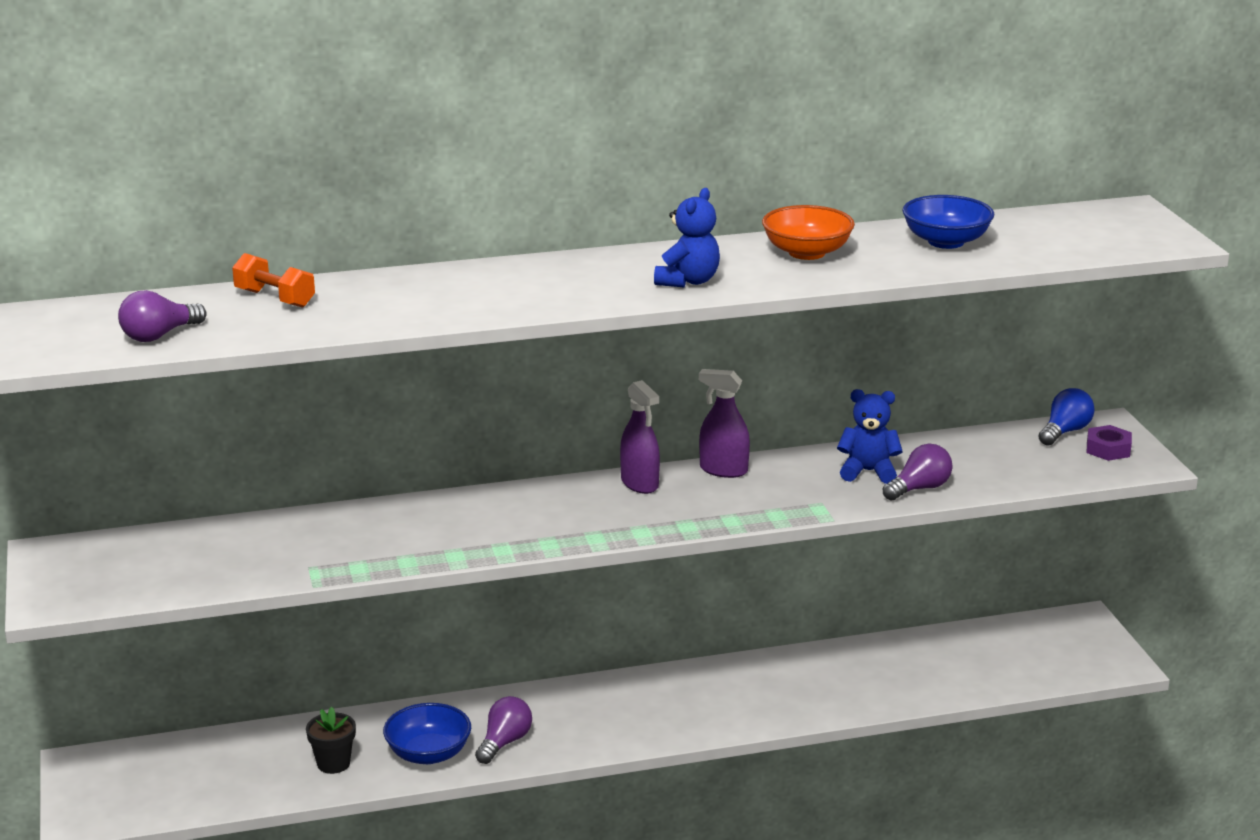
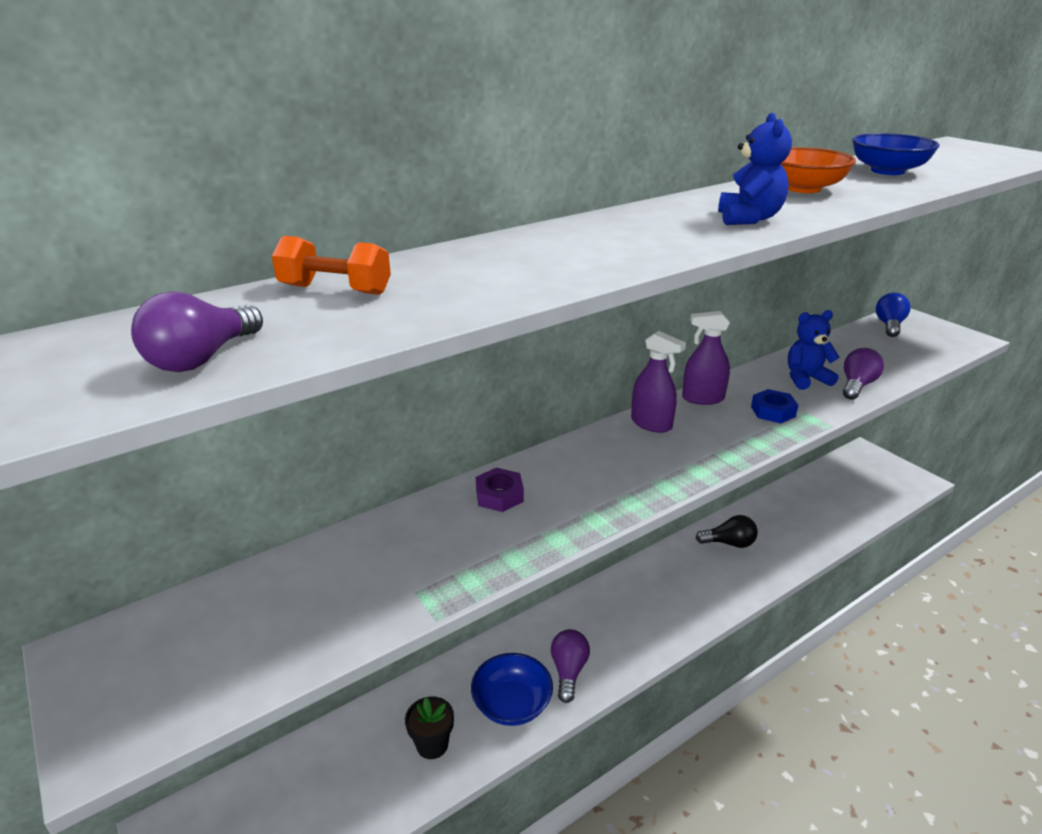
camera: 20 degrees left, 5 degrees up
(785, 496) = (773, 411): none -> blue nut
(788, 675) = (729, 543): none -> black light bulb
(1108, 449) = (931, 333): purple nut -> purple nut (499, 495)

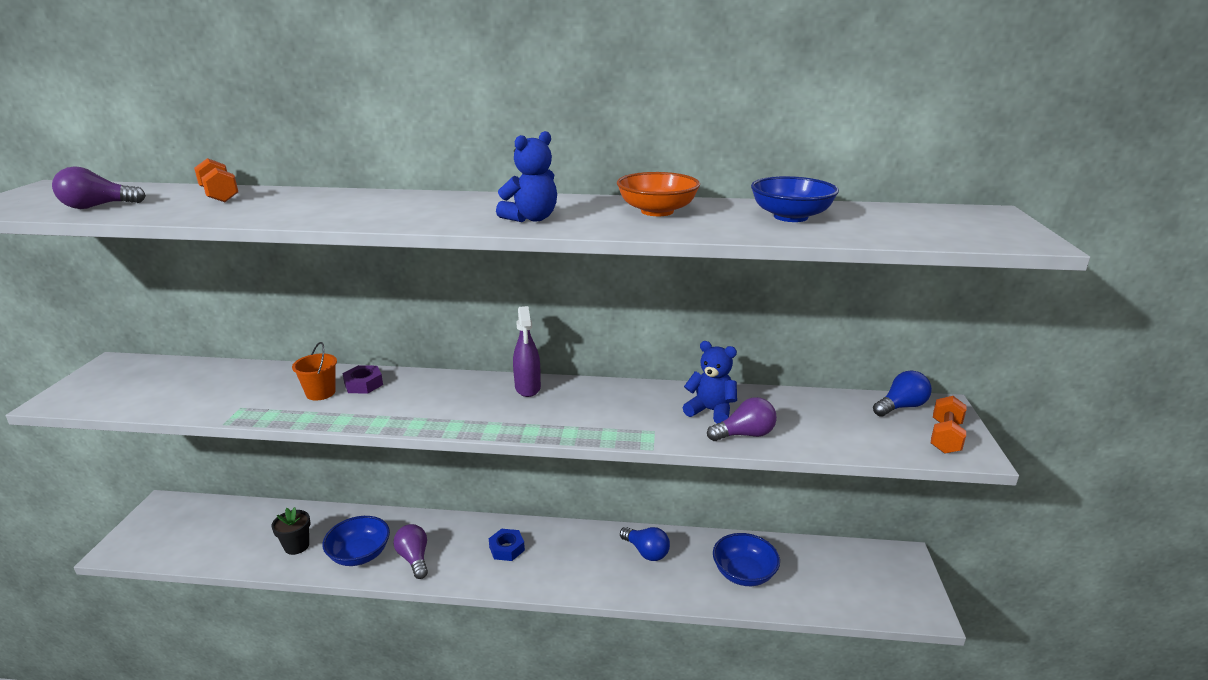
camera: 40 degrees right, 5 degrees down
(474, 527) = (320, 393): none -> orange bucket
(568, 671) = (414, 558): purple light bulb -> purple light bulb turned 75 degrees counterclockwise
(702, 398) = (598, 388): purple spray bottle -> none
(729, 543) = (646, 552): black light bulb -> blue light bulb
(773, 411) = (629, 419): blue nut -> blue nut (506, 548)
(806, 519) = (744, 573): none -> blue bowl
(943, 335) = (945, 437): none -> orange dumbbell

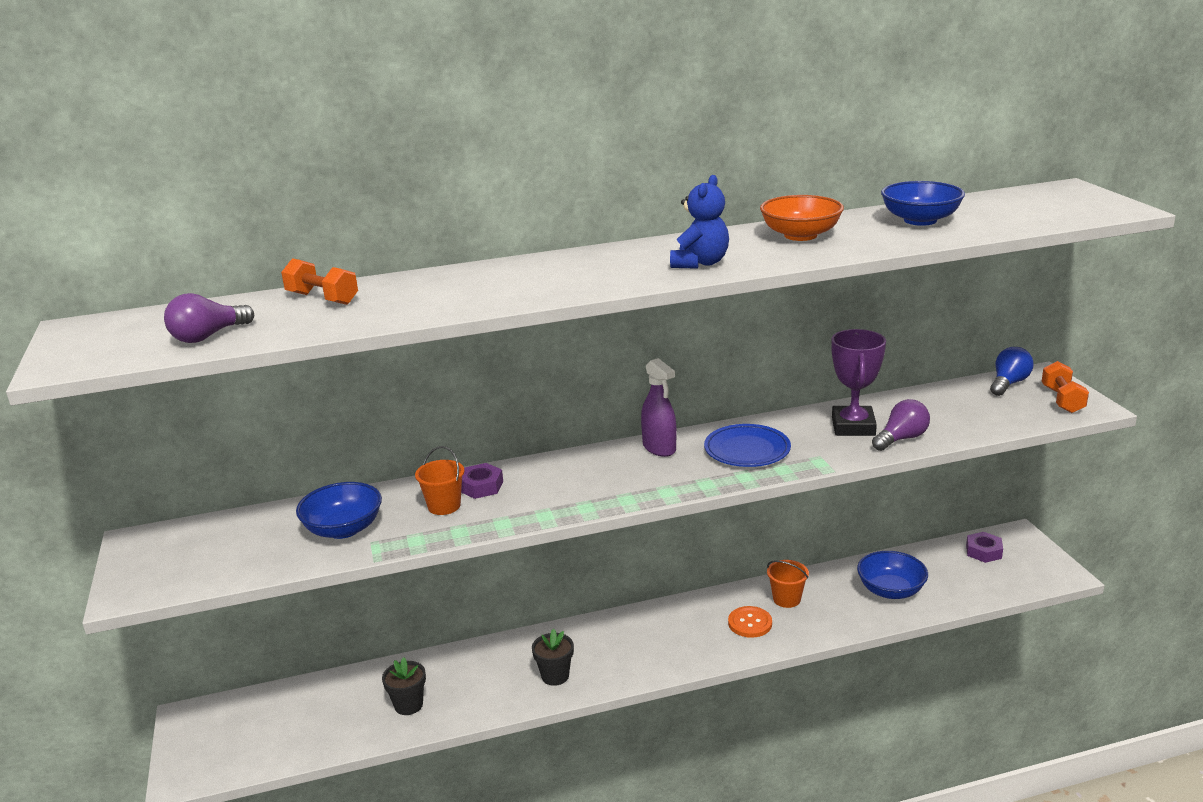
camera: 20 degrees left, 0 degrees up
(359, 554) = (490, 690): blue bowl -> blue bowl (343, 529)
(414, 558) = (555, 676): purple light bulb -> black flower pot
(506, 548) = (645, 637): blue nut -> none
(596, 409) = (747, 450): none -> blue plate
(599, 564) = (750, 623): none -> orange button
(646, 552) = (786, 599): blue light bulb -> orange bucket
(710, 411) = (853, 426): blue teddy bear -> purple trophy
(859, 563) = (983, 551): none -> purple nut

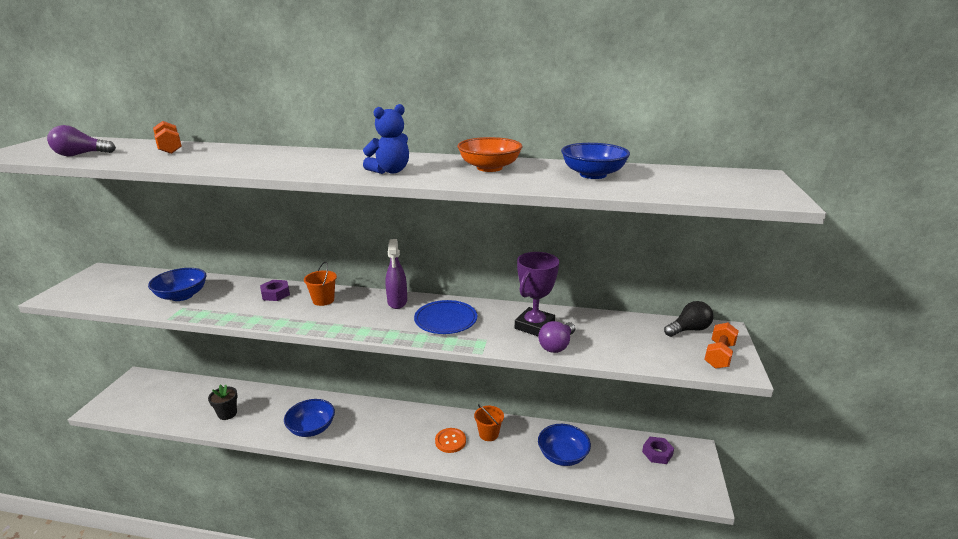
camera: 25 degrees right, 0 degrees up
(444, 506) = (243, 299): orange bucket -> orange bucket (323, 300)
(555, 676) = (311, 428): black flower pot -> blue bowl
(901, 439) = (557, 345): purple light bulb -> purple light bulb turned 135 degrees clockwise
(1008, 383) = (688, 330): blue light bulb -> black light bulb

